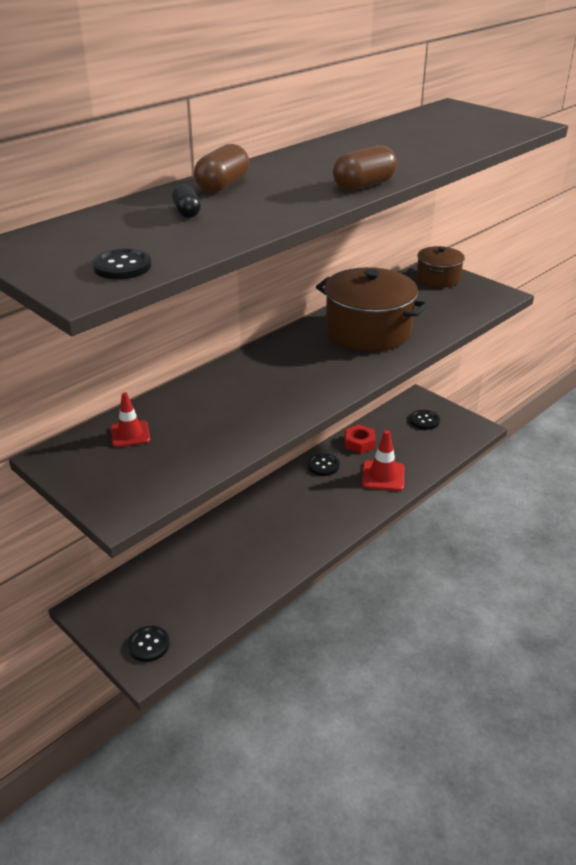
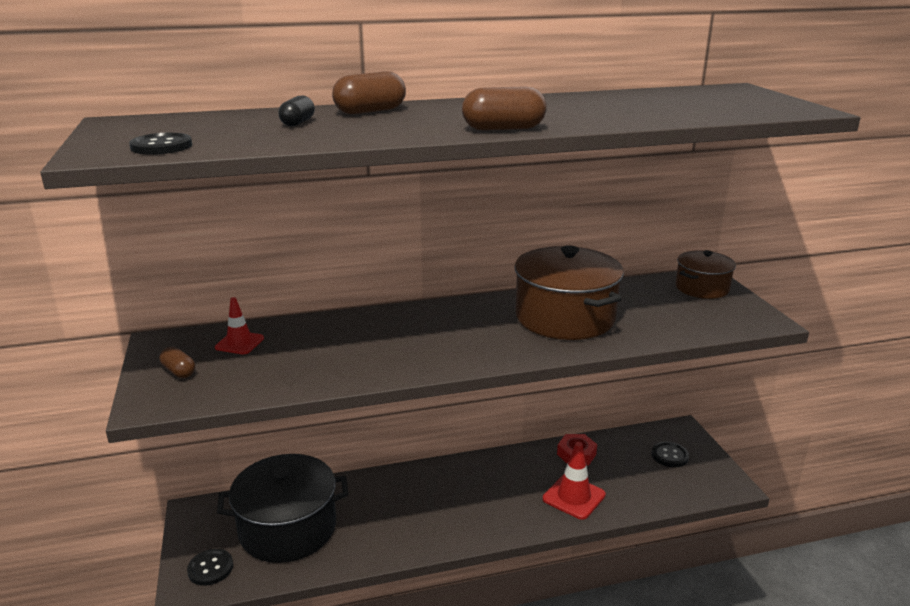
camera: 30 degrees right, 10 degrees down
(108, 477) = (179, 372): none -> brown capsule
(184, 587) = (288, 528): none -> black pot
(323, 465) = (519, 463): black button -> none

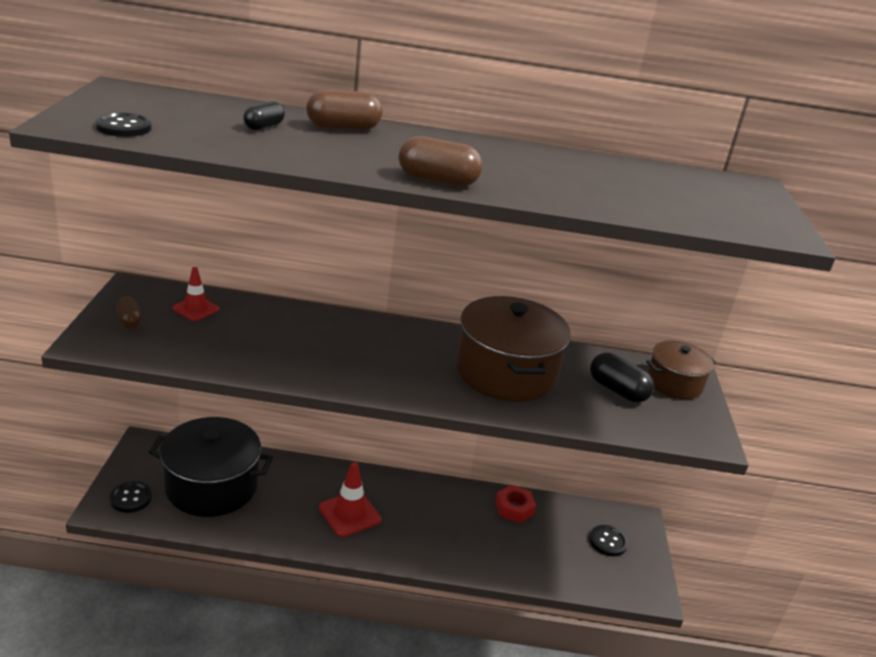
camera: 15 degrees right, 5 degrees up
(574, 497) = (484, 548): red traffic cone -> red traffic cone (349, 514)
(664, 306) = (617, 390): none -> black capsule

